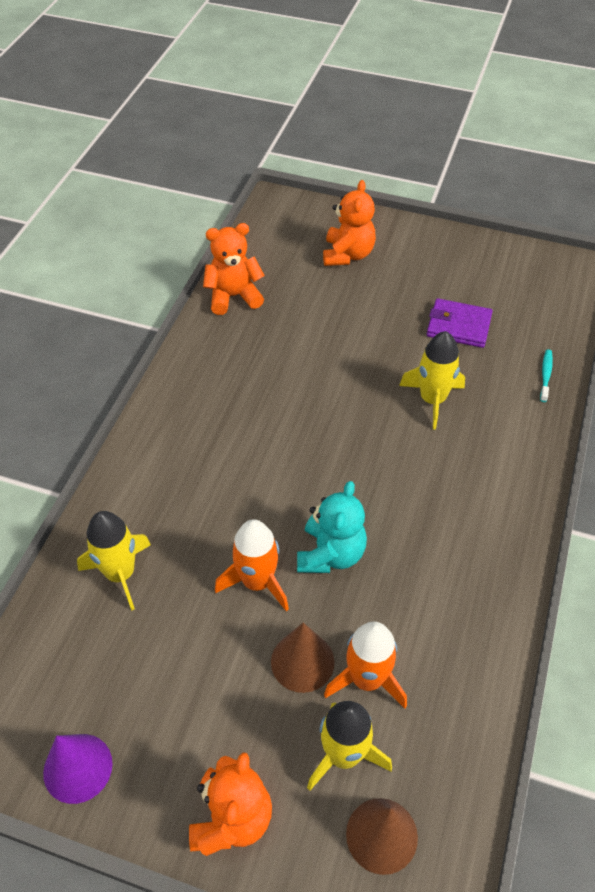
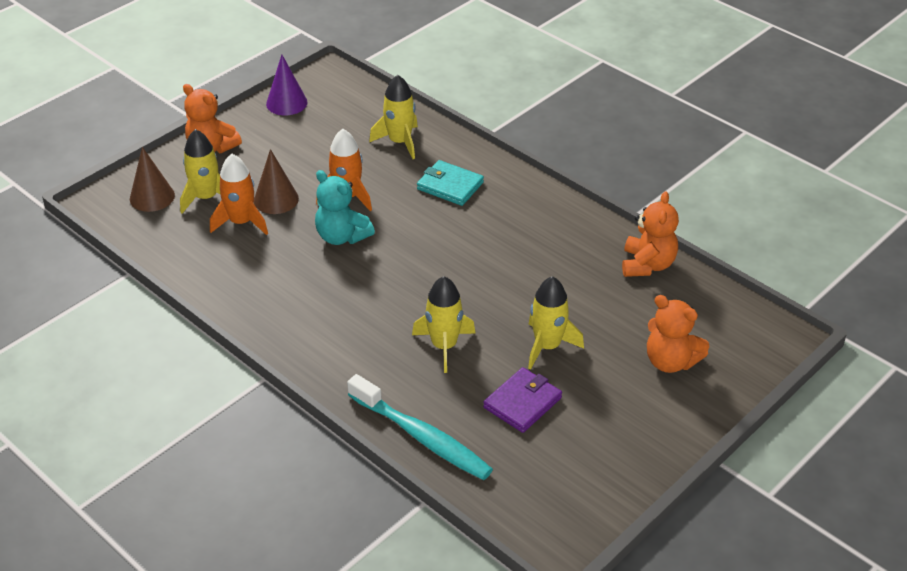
camera: 115 degrees right, 10 degrees down
(186, 486) = (450, 186): none -> turquoise wallet
(382, 330) = (547, 346): none -> yellow rocket
(545, 375) = (422, 437): turquoise toothbrush -> turquoise toothbrush, size x2.43

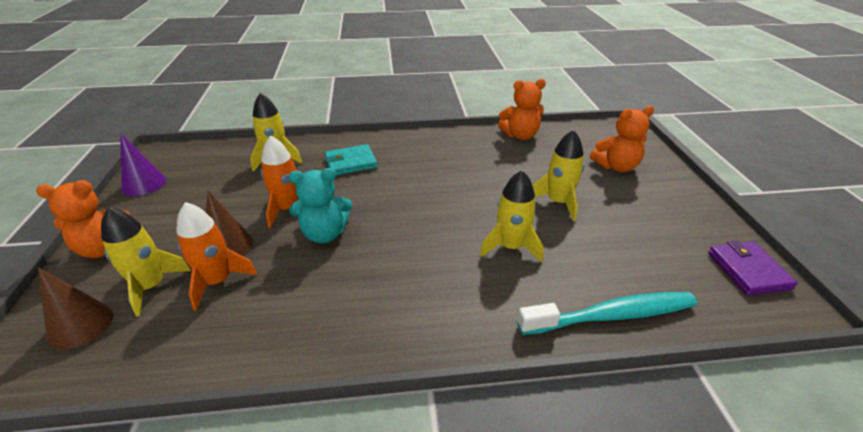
camera: 50 degrees left, 5 degrees down
(522, 403) = (610, 241): purple wallet -> purple wallet (748, 270)
(647, 265) = (520, 135): orange teddy bear -> orange teddy bear turned 120 degrees clockwise

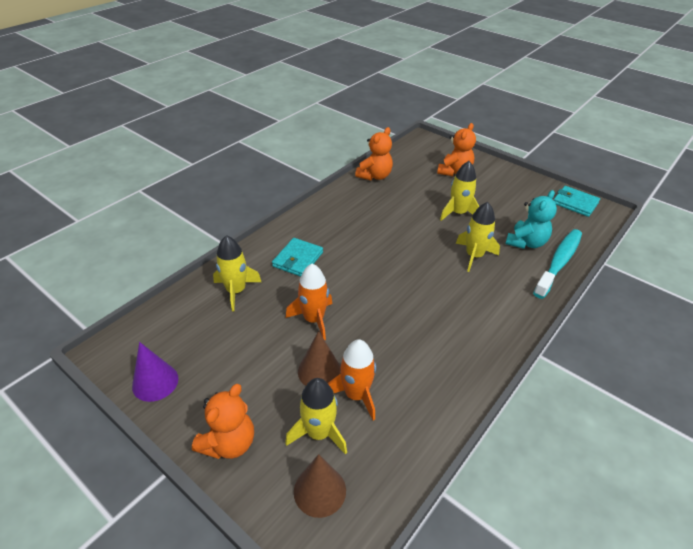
camera: 45 degrees left, 5 degrees up
(324, 234) = (367, 318): turquoise teddy bear -> turquoise teddy bear (526, 242)
(748, 270) = (575, 203): purple wallet -> turquoise wallet

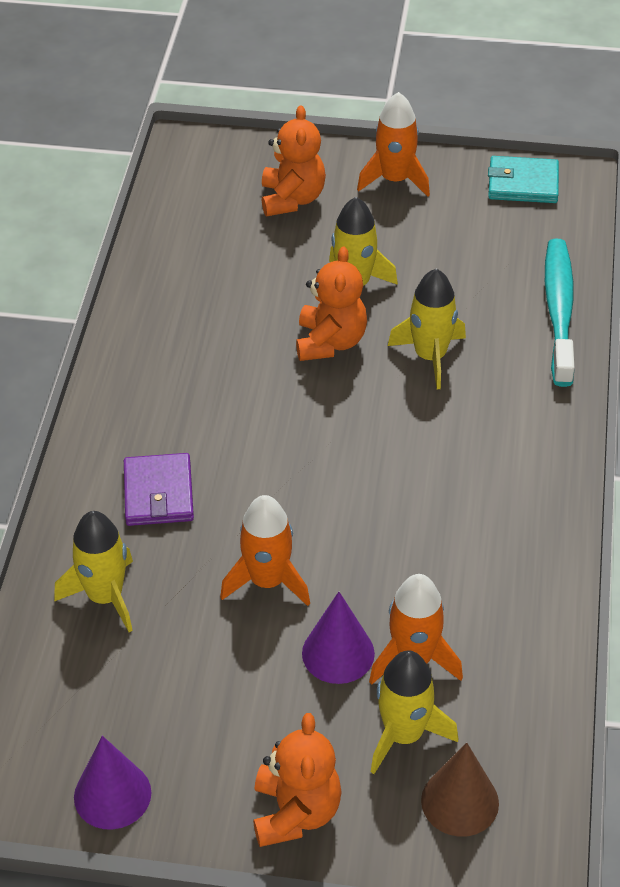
camera: 30 degrees left, 5 degrees up
(298, 259) = (158, 493): turquoise wallet -> purple wallet
(319, 371) = (338, 653): brown cone -> purple cone
(375, 176) = (160, 268): orange teddy bear -> orange teddy bear (330, 342)
(509, 180) = (395, 180): none -> orange rocket
(526, 242) = (492, 295): turquoise teddy bear -> none

